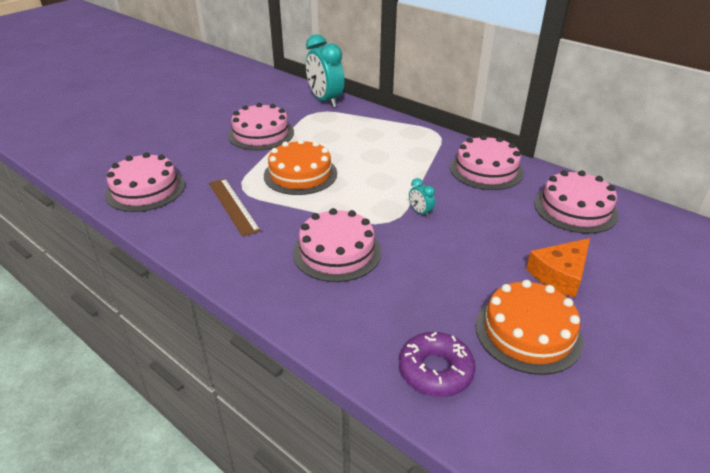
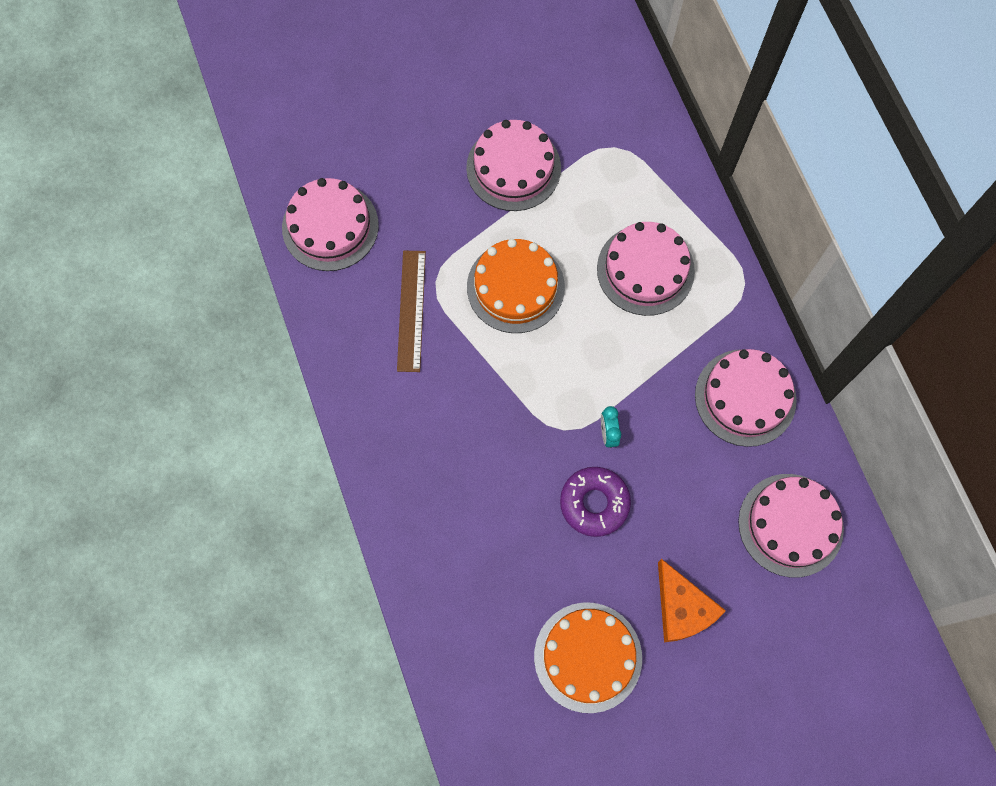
camera: 30 degrees right, 35 degrees up
(325, 101) = (644, 121): turquoise clock -> none
(337, 252) = (479, 449): pink cake -> pink cake (645, 270)
(435, 370) = (475, 648): purple donut -> purple donut (594, 503)
(560, 274) = (682, 608): orange cheese -> orange cheese turned 105 degrees counterclockwise

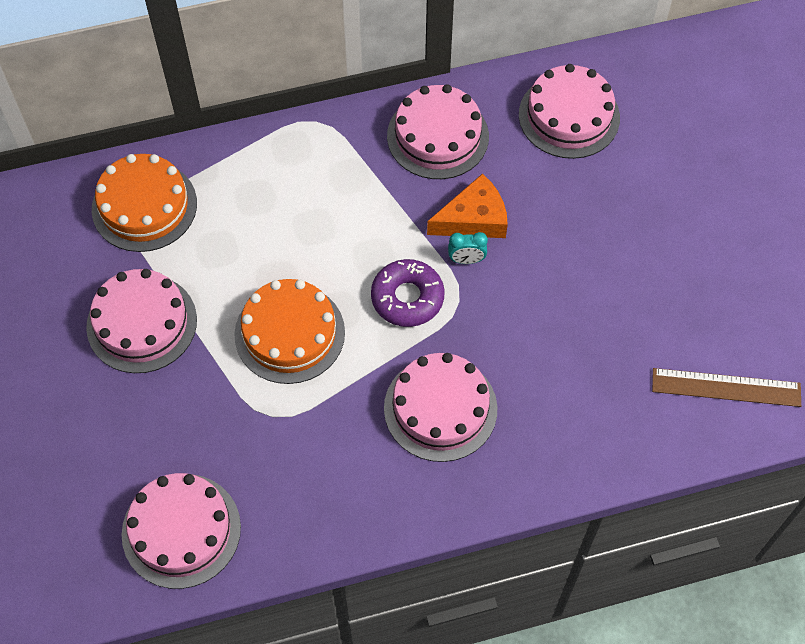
camera: 85 degrees left, 10 degrees down
(411, 310) = (303, 444): brown ruler -> brown ruler (726, 387)
(588, 657) = (697, 301): orange cake -> orange cake (144, 206)
(594, 503) = (540, 280): purple donut -> purple donut (407, 298)
(645, 270) = (287, 207): pink cake -> pink cake (440, 408)
(682, 608) = (648, 215): orange cheese -> orange cheese (473, 219)

